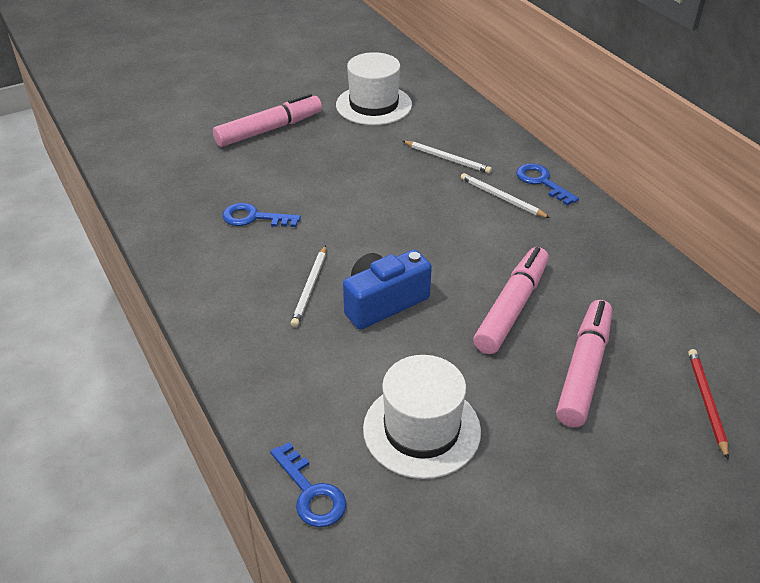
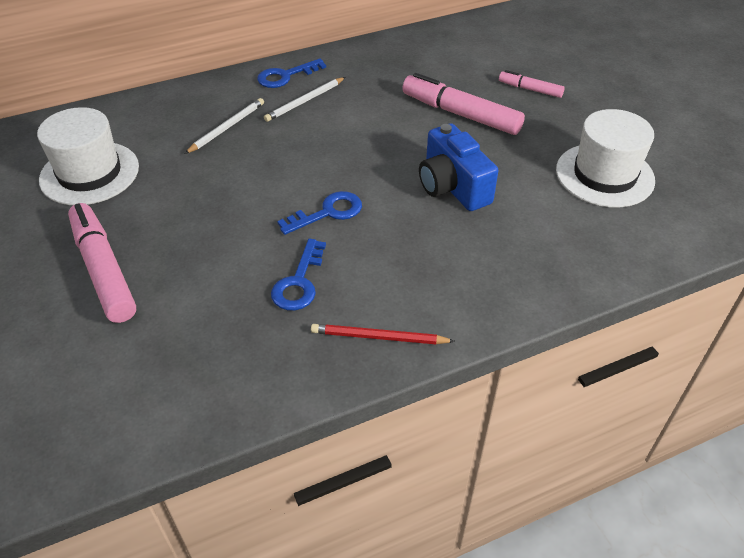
camera: 85 degrees left, 5 degrees up
(310, 288) = (429, 236): white pencil -> none
(311, 492) = (683, 240): blue key -> blue key (328, 213)
(584, 370) = (530, 89): pink marker -> pink marker, size x0.53
(706, 402) = (555, 46): red pencil -> red pencil (379, 337)

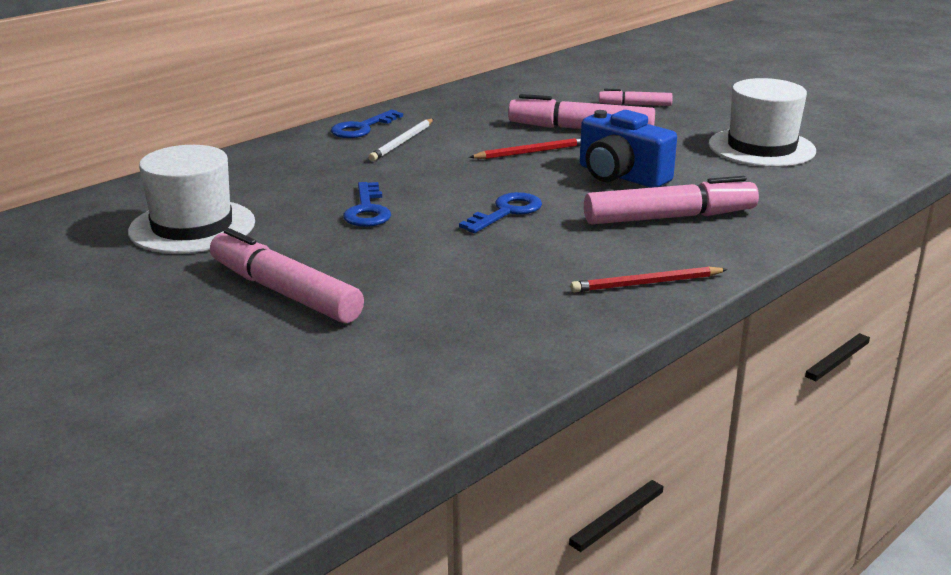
camera: 20 degrees left, 20 degrees down
(227, 127) = (330, 171): white pencil -> none
(299, 282) = (523, 262): blue key -> blue key (367, 210)
(399, 137) = (531, 152): none -> red pencil
(457, 253) = (669, 217): none -> pink marker

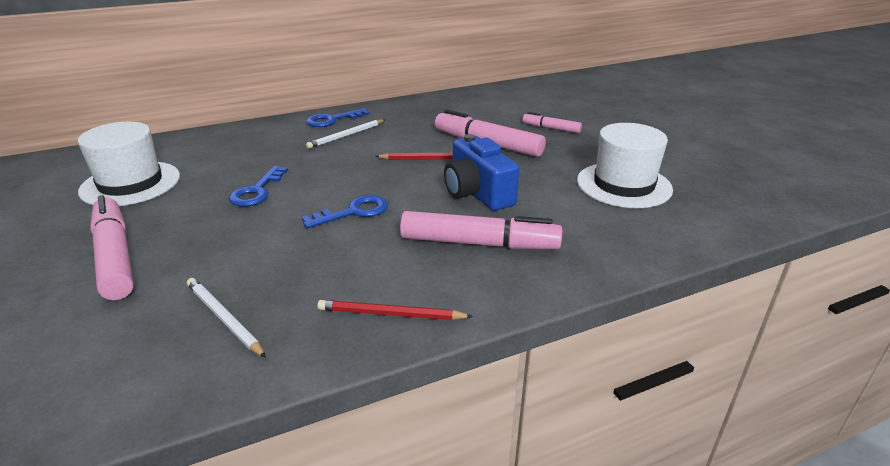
camera: 20 degrees right, 5 degrees up
(484, 316) = (224, 318): none -> white pencil

